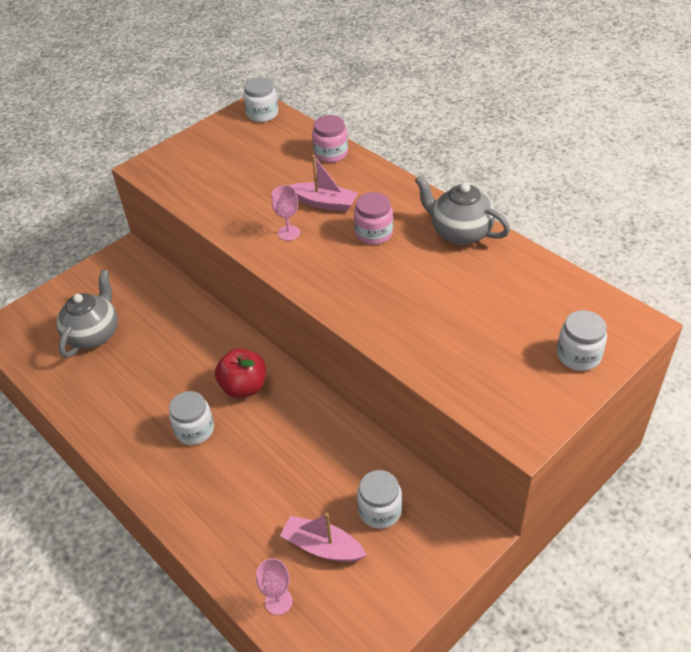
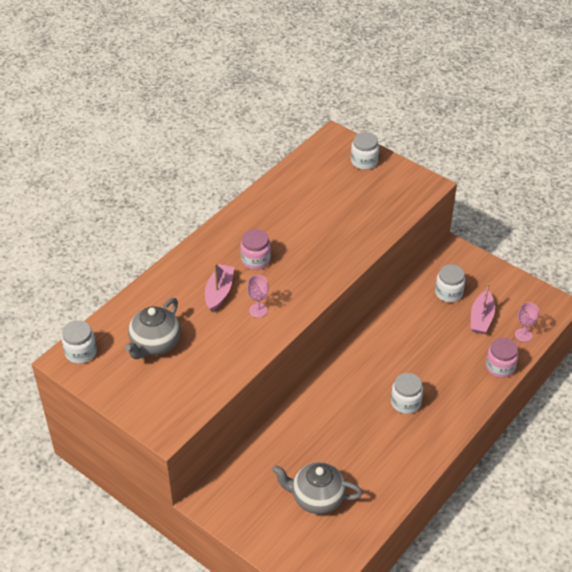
camera: 100 degrees left, 0 degrees up
(244, 387) = (360, 379): red apple -> none
(331, 153) = (149, 295): pink jar -> pink jar (500, 367)
(460, 232) = (252, 214): grey teapot -> grey teapot (155, 344)

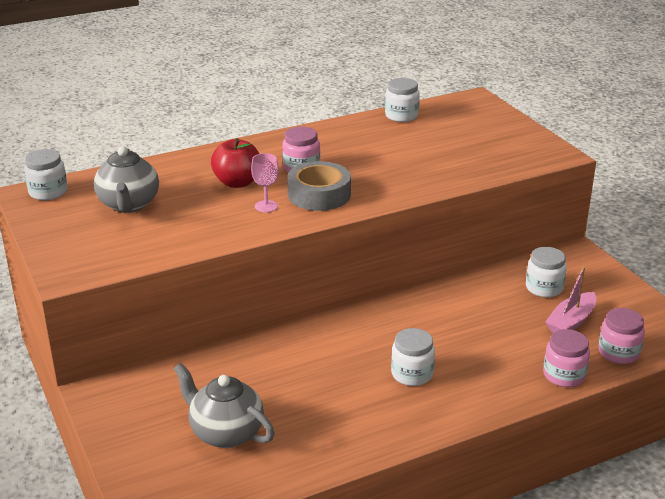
camera: 25 degrees right, 15 degrees down
(155, 344) = (128, 205): grey teapot -> grey teapot turned 60 degrees counterclockwise
(219, 292) = (237, 182): pink boat -> red apple
(288, 285) = (319, 194): none -> grey tape
(364, 161) = (494, 122): white jar -> white jar (401, 116)
(523, 335) = (618, 352): pink goblet -> pink jar

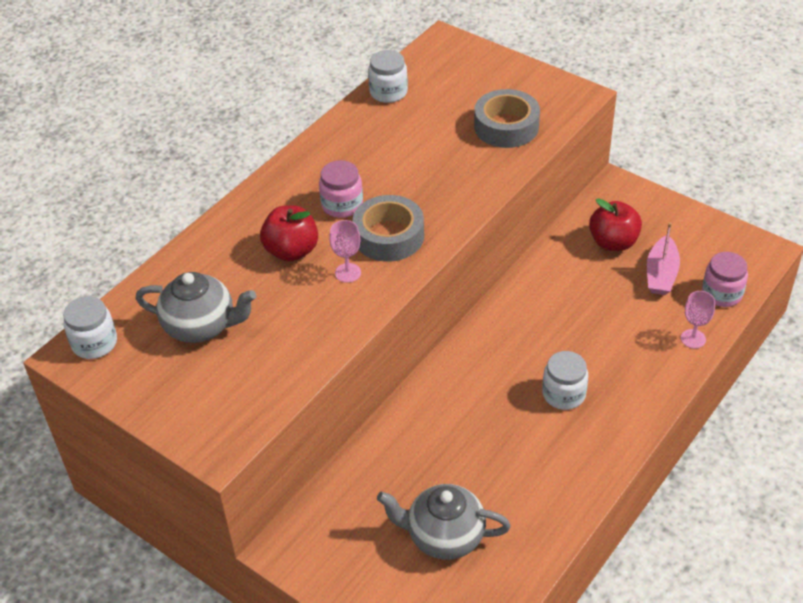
camera: 25 degrees left, 15 degrees up
(128, 205) = (201, 326): grey teapot -> grey teapot turned 45 degrees counterclockwise
(478, 157) = (506, 126): none -> grey tape
(544, 288) = (613, 242): white jar -> red apple
(564, 375) = (693, 339): pink jar -> pink goblet

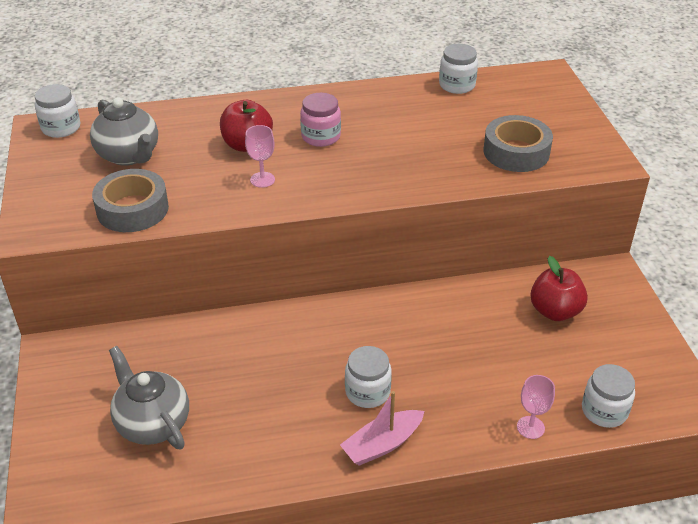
camera: 40 degrees right, 5 degrees down
(389, 236) = (323, 174): grey tape -> grey tape (132, 209)
(661, 274) = (567, 360): pink boat -> pink boat (382, 444)
(722, 293) = (604, 411): pink jar -> white jar

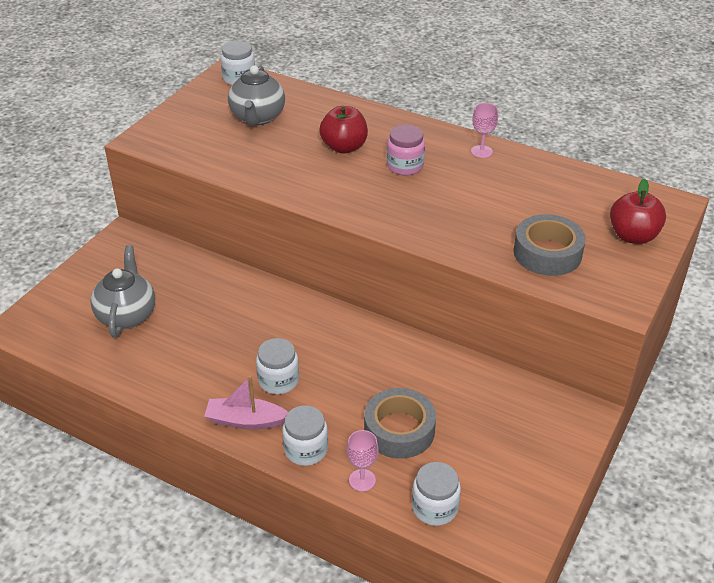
camera: 40 degrees right, 0 degrees up
(132, 209) = (215, 155): grey tape -> grey tape (399, 430)
(262, 180) = (322, 177): pink goblet -> pink goblet (481, 151)
(457, 85) = (571, 176): white jar -> white jar (306, 450)
(555, 311) = (492, 412): red apple -> red apple (633, 236)

